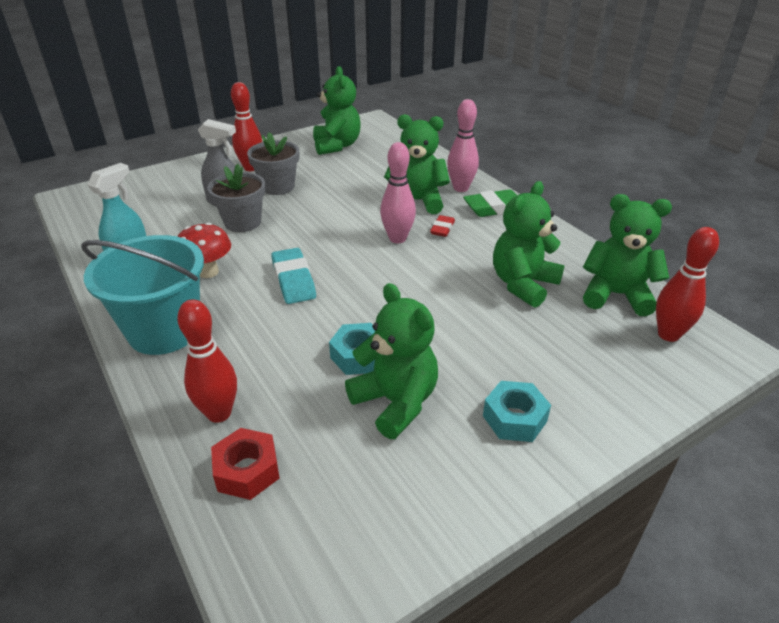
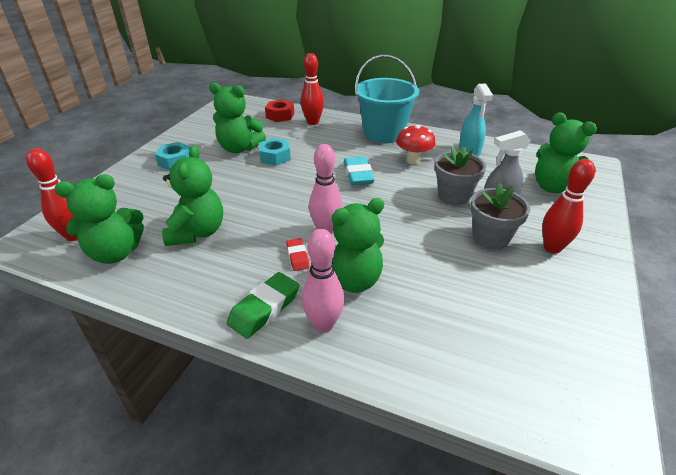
camera: 145 degrees right, 0 degrees up
(293, 280) = (358, 175): turquoise eraser -> turquoise eraser turned 45 degrees clockwise
(337, 146) = (544, 331): green teddy bear -> green teddy bear (553, 187)

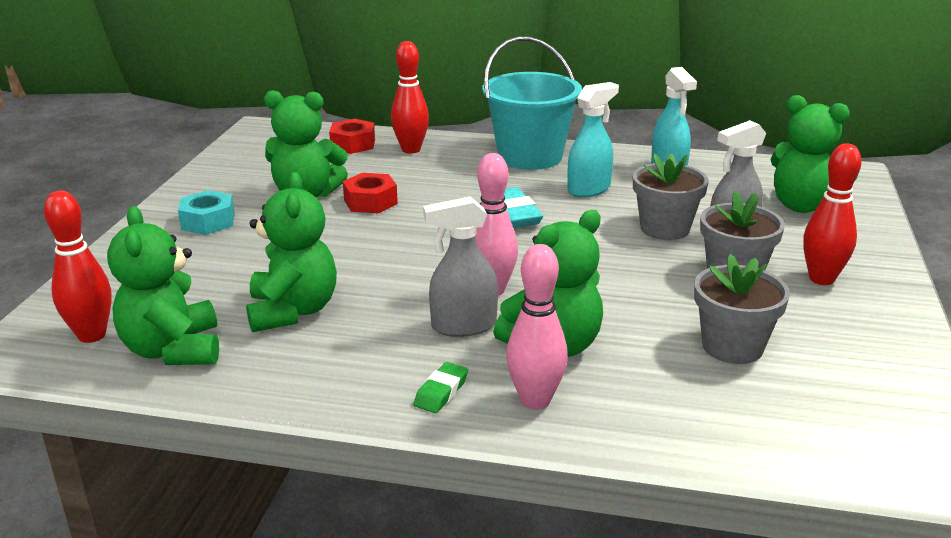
camera: 10 degrees left, 10 degrees down
(115, 253) = (173, 350): green teddy bear -> green teddy bear turned 105 degrees clockwise
(264, 308) = (441, 392): green eraser -> green eraser, size x0.59
(275, 157) = (370, 202): turquoise nut -> red nut
(297, 257) = (463, 326): red eraser -> grey spray bottle
(413, 160) = (589, 189): red mushroom -> turquoise spray bottle
(473, 297) = (732, 346): none -> grey flower pot

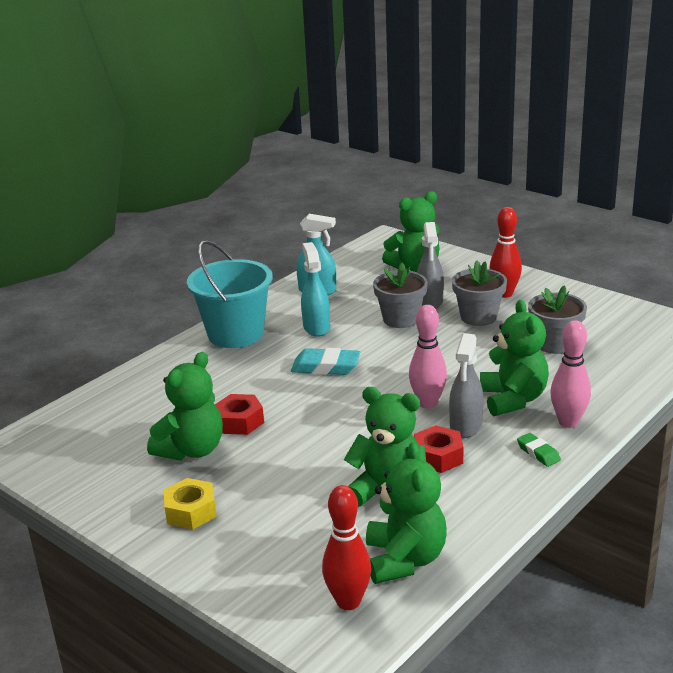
camera: 60 degrees left, 0 degrees up
(173, 350) = (405, 559): green teddy bear -> green teddy bear turned 105 degrees counterclockwise
(208, 221) = (191, 511): turquoise nut -> yellow nut
(353, 144) = (111, 406): red nut -> red nut (438, 457)
(411, 150) = (159, 381): red bowling pin -> none

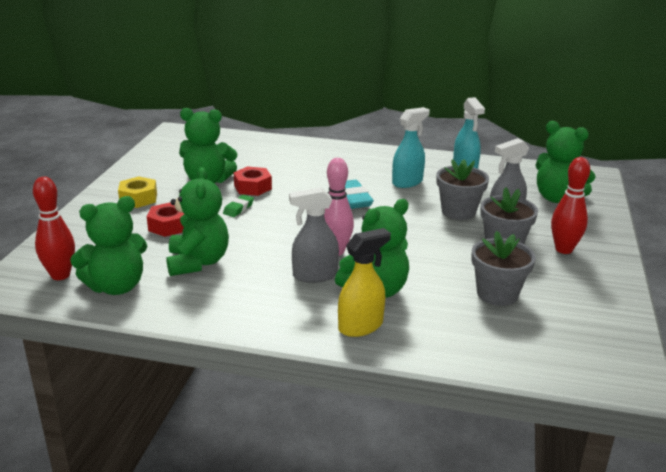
camera: 60 degrees right, 0 degrees up
(235, 334) = (367, 157): turquoise bucket -> none
(438, 457) = (260, 272): red nut -> red nut (169, 226)
(538, 453) = (298, 319): green eraser -> green eraser (238, 208)
(568, 422) = (361, 326): pink bowling pin -> yellow spray bottle

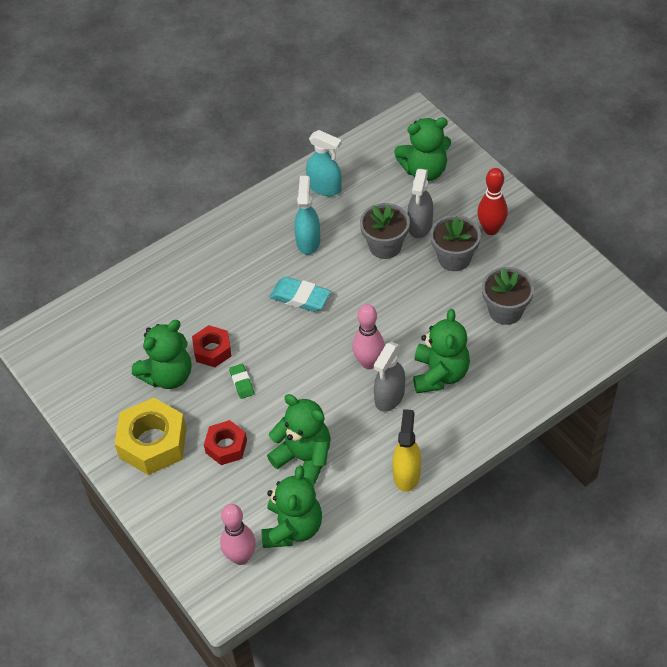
camera: 45 degrees left, 25 degrees up
(60, 275) = (241, 557): red bowling pin -> pink bowling pin
(138, 198) = (153, 443): yellow nut -> yellow nut, size x1.70
(361, 326) = (473, 412): yellow spray bottle -> yellow spray bottle (406, 474)

